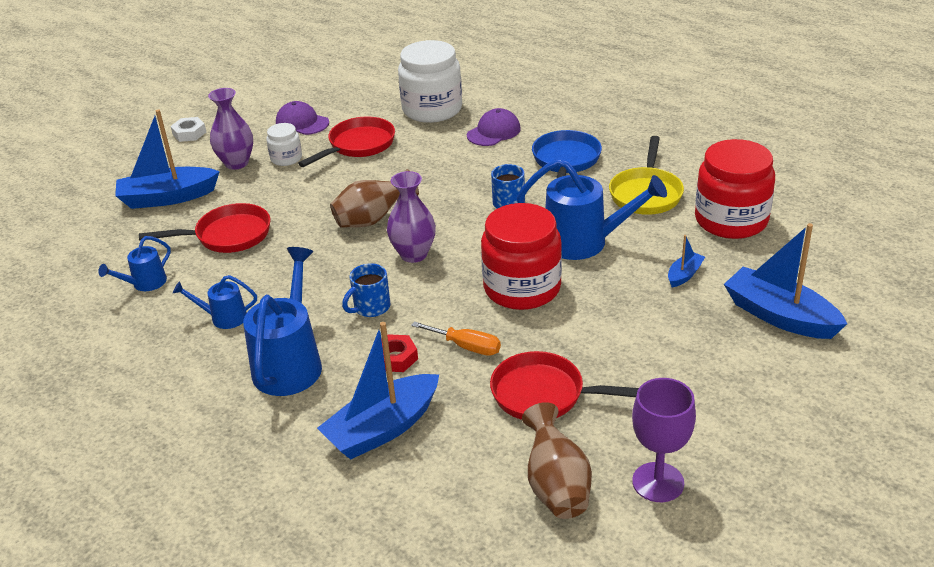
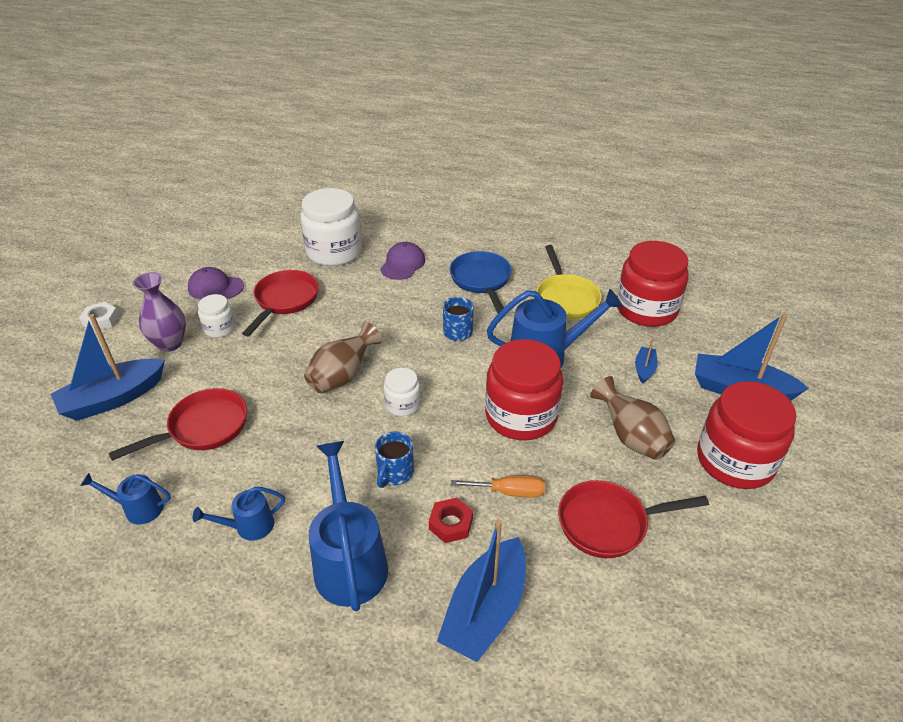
camera: 25 degrees left, 5 degrees up
(145, 284) = (138, 508): blue watering can -> blue watering can turned 75 degrees clockwise
(413, 254) = (403, 404): purple vase -> white jar
(556, 486) = (680, 622): brown vase -> brown vase (631, 437)
(658, 482) = (758, 587): purple goblet -> none
(720, 376) = (735, 461): none -> red jar

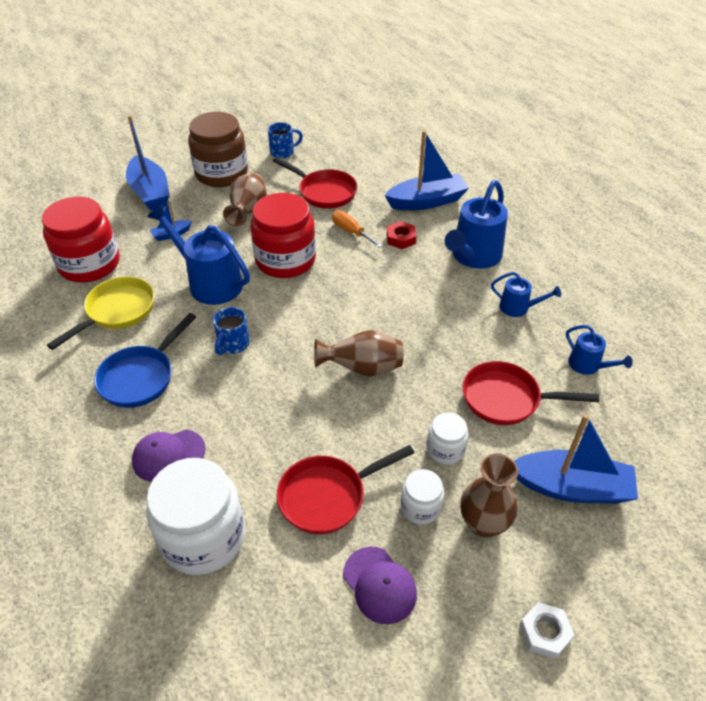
camera: 135 degrees left, 5 degrees up
(170, 343) = (483, 524): purple vase -> brown vase
(395, 473) = (402, 280): blue mug -> blue mug (283, 152)
(403, 404) = (346, 317): white jar -> white jar (445, 449)
(735, 461) = (221, 173): red jar -> brown jar

